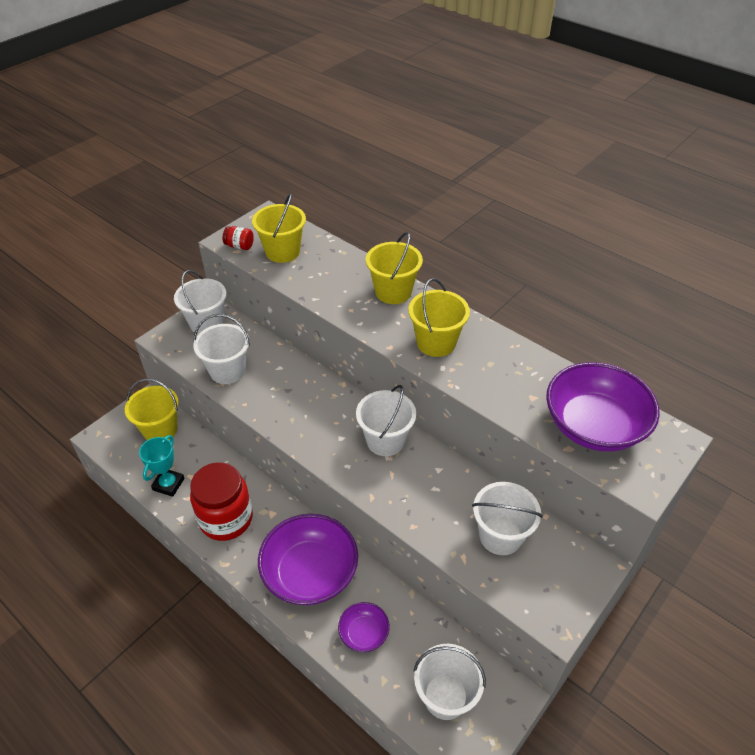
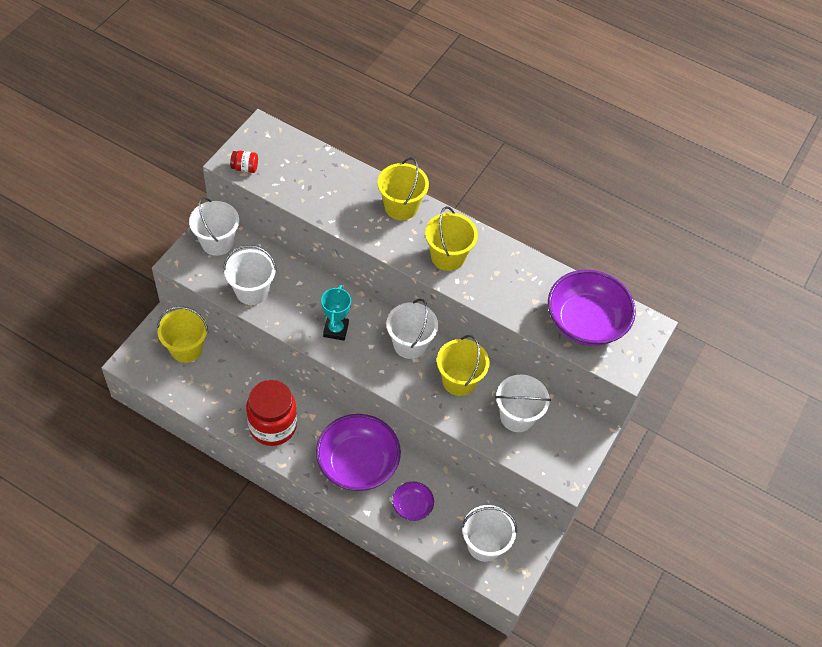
camera: 15 degrees left, 10 degrees up
(168, 484) = (211, 400): turquoise trophy -> turquoise trophy (336, 330)
(282, 252) = (288, 171): yellow bucket -> yellow bucket (459, 381)

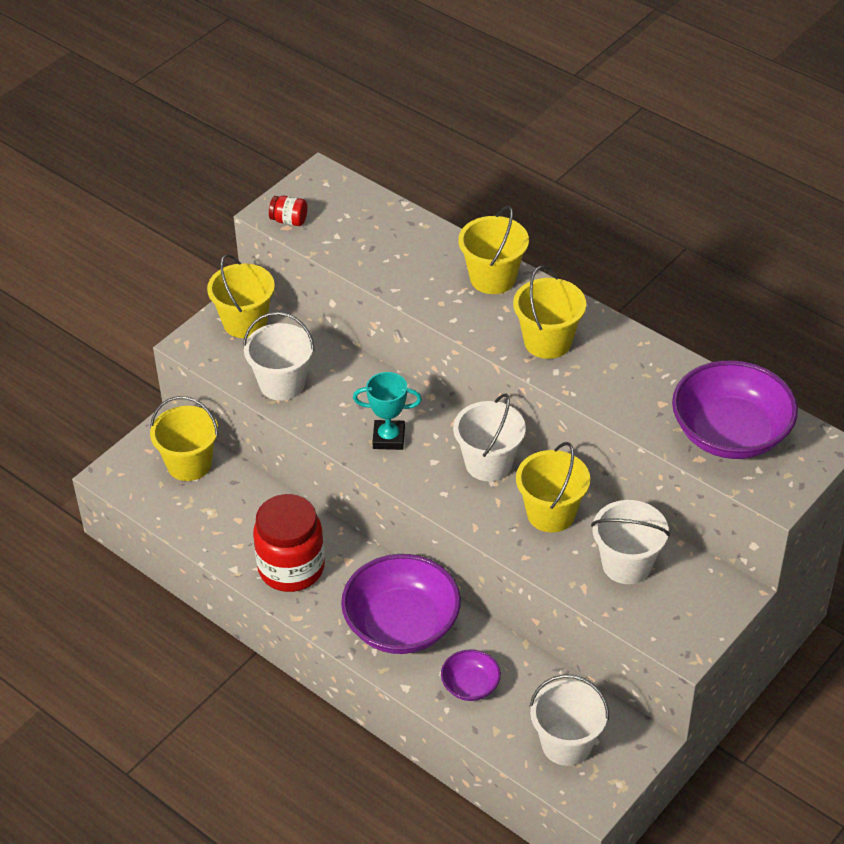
camera: 15 degrees right, 10 degrees down
(217, 242) = (245, 322): white bucket -> yellow bucket
(336, 330) = (388, 438): turquoise trophy -> turquoise trophy turned 75 degrees clockwise

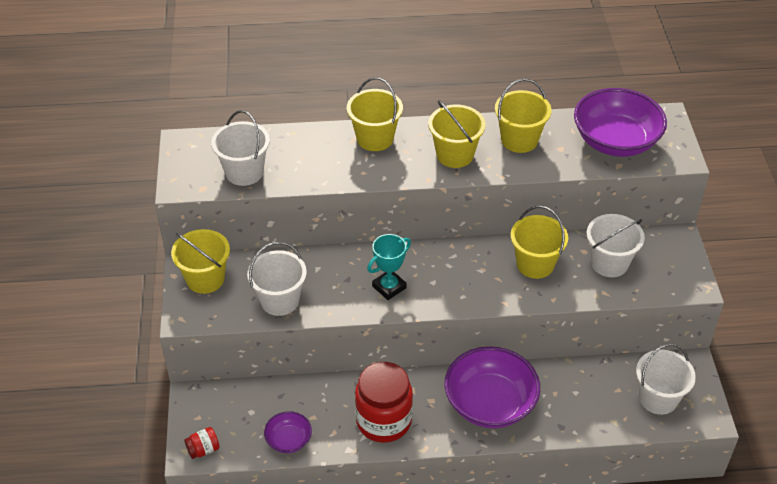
camera: 45 degrees left, 0 degrees up
(189, 464) = (237, 406): yellow bucket -> yellow bucket (519, 140)
(289, 220) = (199, 183): red jar -> red jar (203, 449)
(470, 685) = (570, 407): purple bowl -> purple bowl (288, 440)
(488, 463) = (465, 260): white bucket -> white bucket (244, 172)

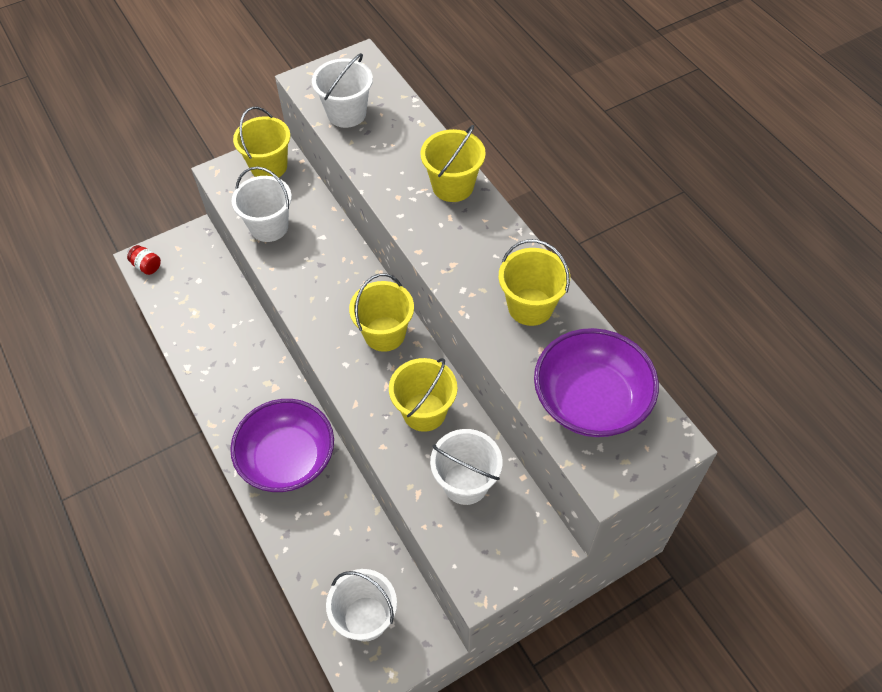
camera: 65 degrees right, 10 degrees up
(288, 440) = (179, 319): purple bowl -> none
(384, 421) = (229, 380): red jar -> none
(389, 287) = (326, 300): turquoise trophy -> none
(455, 155) = (470, 259): yellow bucket -> yellow bucket (384, 334)

